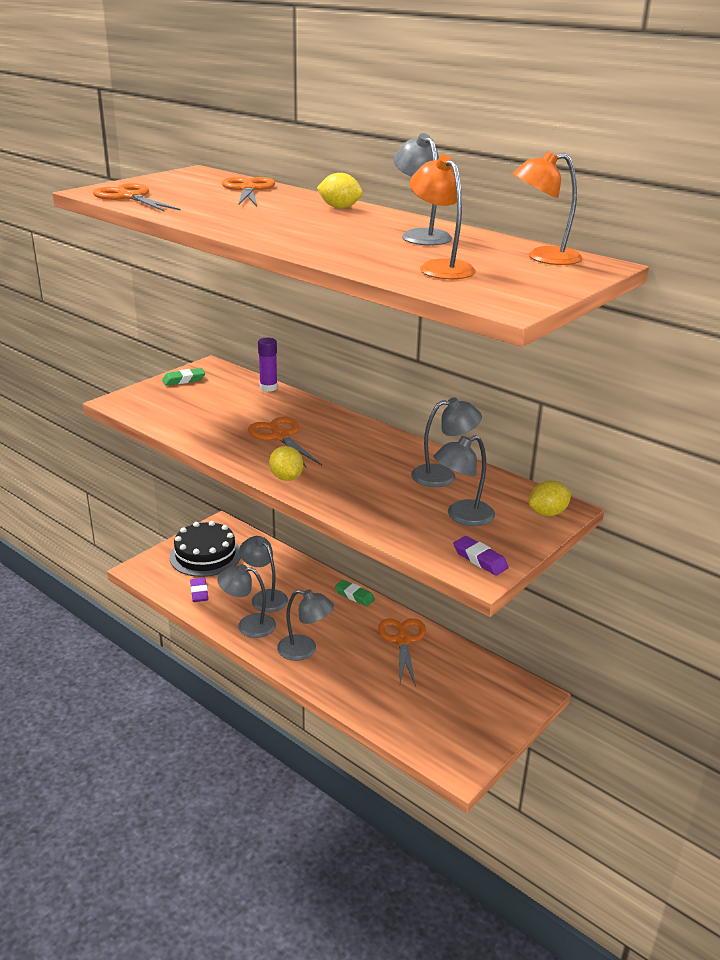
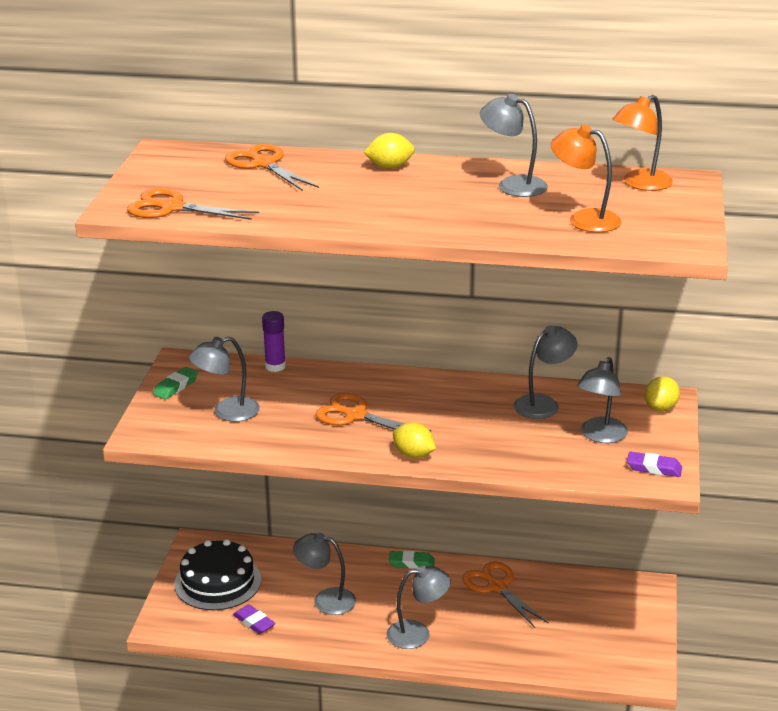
camera: 30 degrees left, 0 degrees up
(248, 625) = (339, 633): grey lamp -> grey lamp (227, 412)

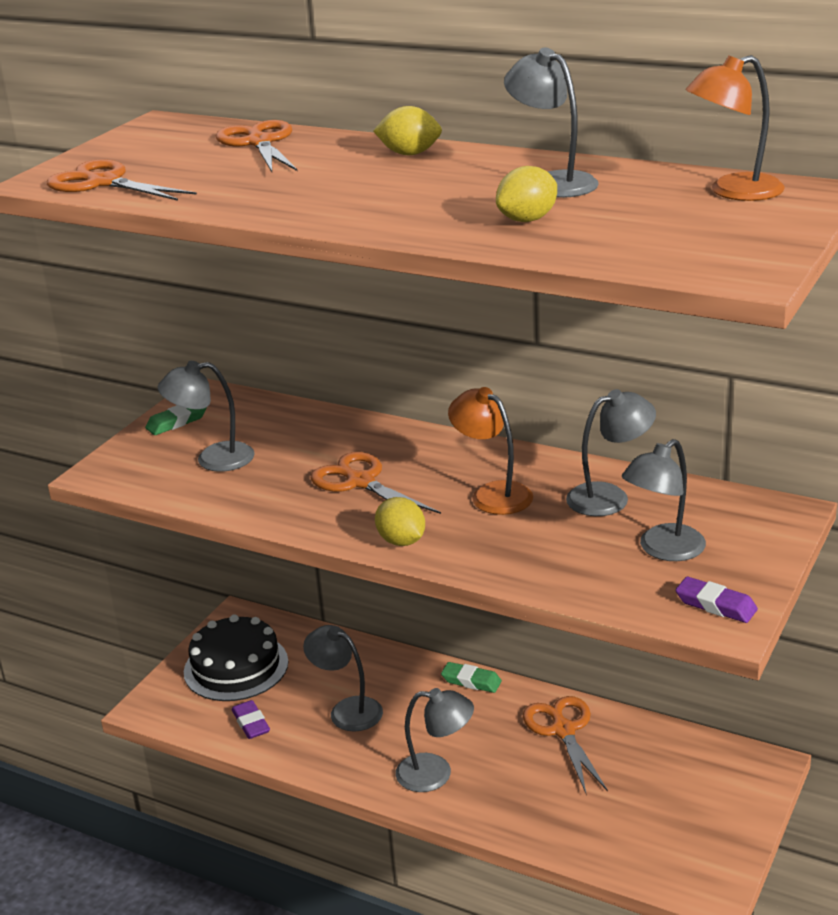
camera: 20 degrees right, 0 degrees up
(275, 366) = (304, 411): purple glue stick -> none
(584, 219) = (616, 229): orange lamp -> orange lamp (492, 493)
(661, 408) = (769, 523): yellow lemon -> yellow lemon (527, 220)

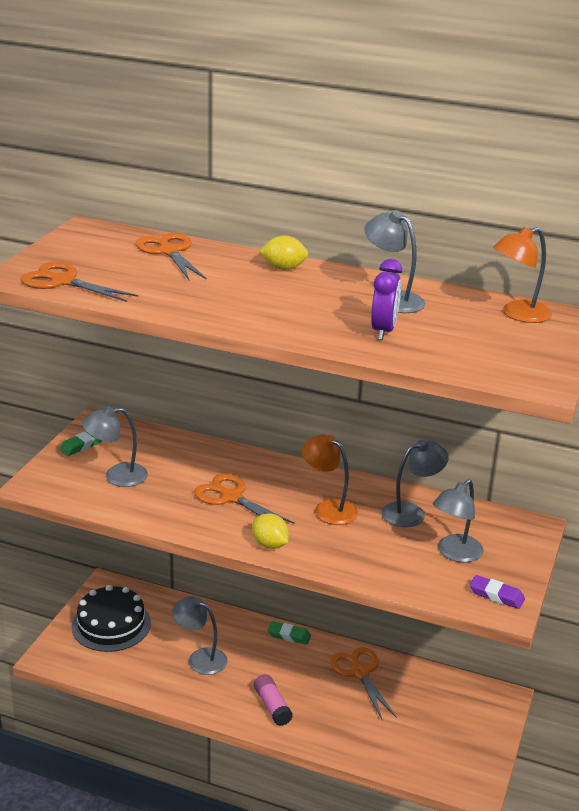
camera: 10 degrees left, 0 degrees up
(251, 723) = (129, 669): purple eraser -> none
(436, 774) = (272, 706): grey lamp -> pink glue stick
(527, 220) = (383, 331): yellow lemon -> purple clock

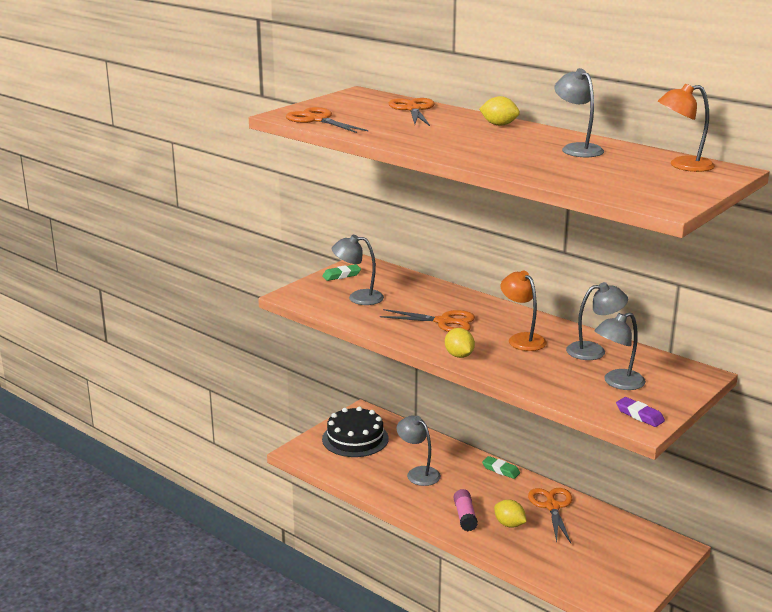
camera: 20 degrees right, 5 degrees down
(231, 497) = (443, 322): orange scissors -> orange scissors turned 135 degrees clockwise
(323, 706) = (509, 524): none -> yellow lemon
(383, 331) = (553, 165): purple clock -> none

